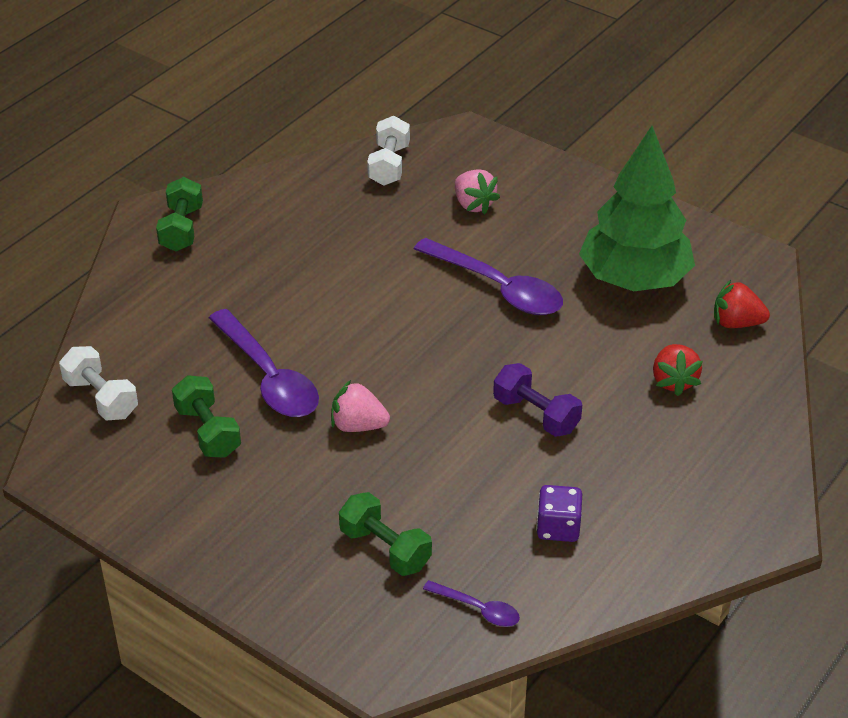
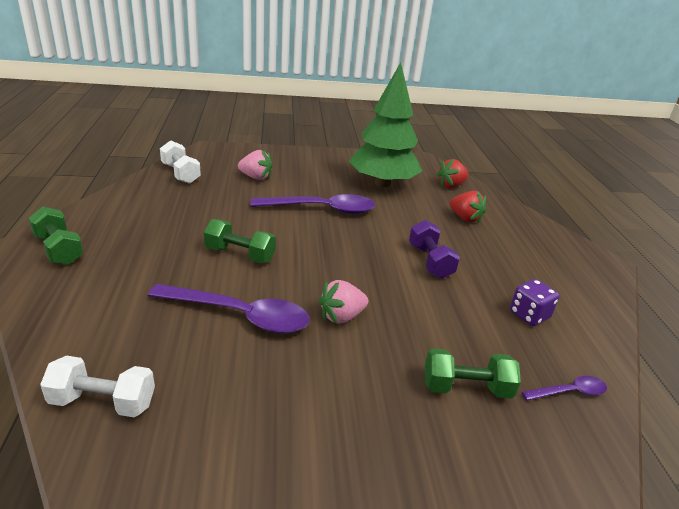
camera: 45 degrees left, 10 degrees down
(208, 431) = (235, 378): green dumbbell -> green dumbbell (240, 254)
(536, 415) = (430, 261): purple dumbbell -> purple dumbbell turned 75 degrees clockwise

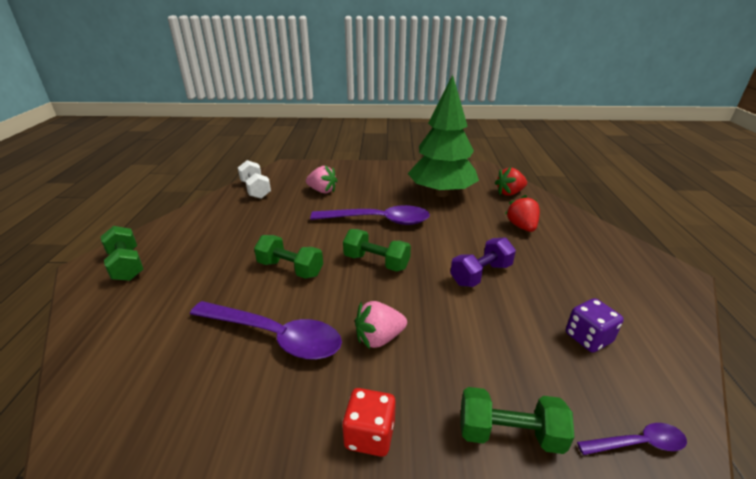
camera: 10 degrees right, 0 degrees up
(103, 402) = (110, 439): white dumbbell -> none
(327, 249) = (376, 262): none -> green dumbbell
(346, 392) = (370, 435): none -> red dice
(430, 261) = (481, 274): purple dumbbell -> purple dumbbell turned 60 degrees clockwise
(465, 218) = (521, 227): red strawberry -> red strawberry turned 150 degrees counterclockwise

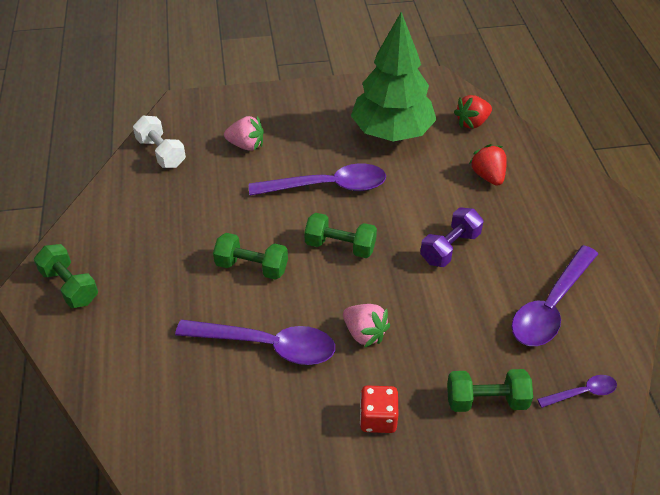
camera: 10 degrees left, 15 degrees up
(379, 338) = (364, 333): pink strawberry -> pink strawberry turned 105 degrees counterclockwise
(588, 338) = (551, 306): purple dice -> purple spoon

